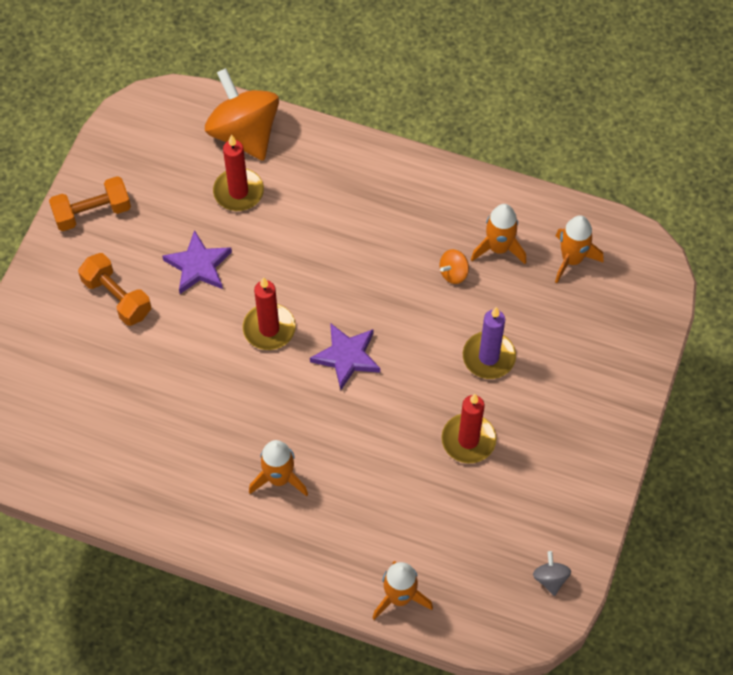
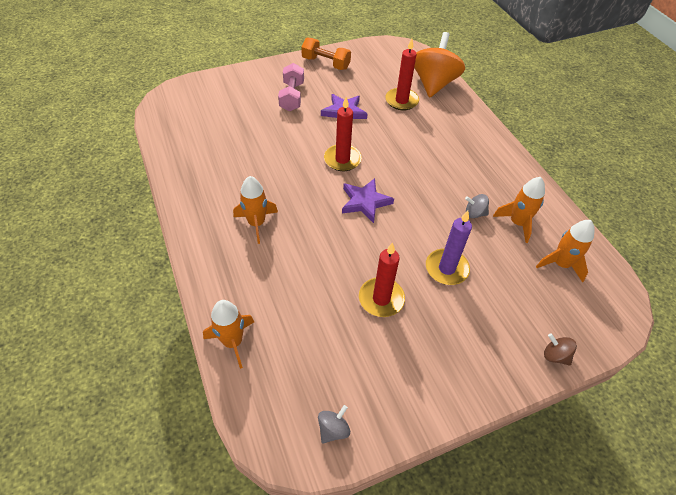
camera: 45 degrees right, 10 degrees down
(117, 297) = (292, 96): orange dumbbell -> pink dumbbell
(453, 273) = (474, 213): orange spinning top -> grey spinning top
(641, 356) = (555, 355): none -> brown spinning top

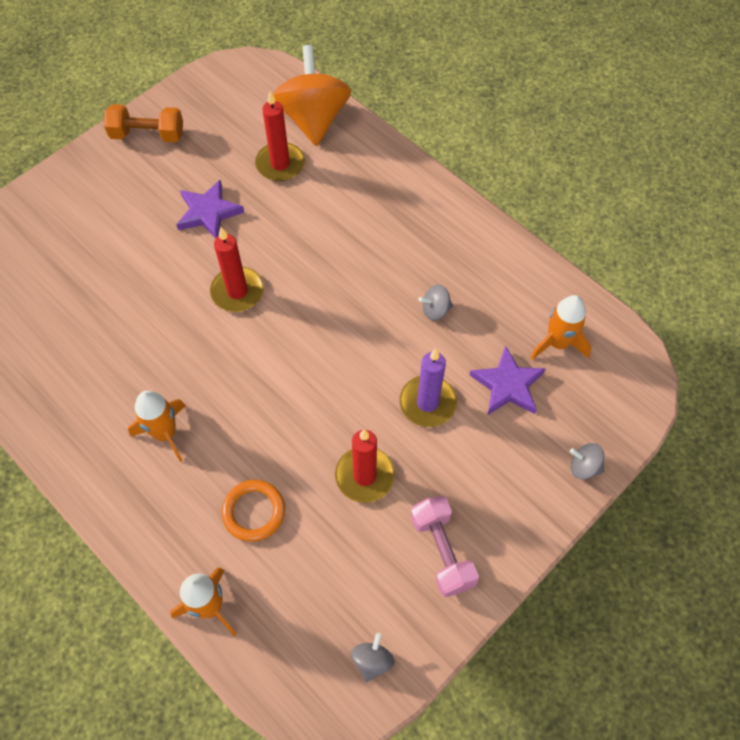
camera: 20 degrees left, 10 degrees up
(292, 96) = (124, 212): pink dumbbell -> pink dumbbell (442, 551)
(292, 292) = (254, 512): none -> orange ring
(365, 202) = (293, 346): purple star -> purple star (508, 385)
(517, 223) = (491, 304): orange rocket -> none
(555, 355) = (584, 467): brown spinning top -> grey spinning top

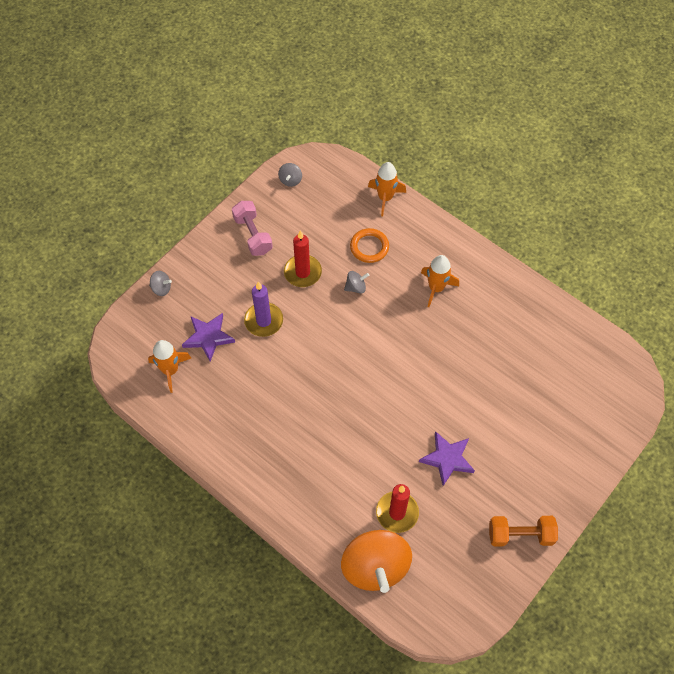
camera: 175 degrees right, 0 degrees up
(237, 291) = (409, 391): red candle -> none
(435, 310) = (260, 388): grey spinning top -> grey spinning top (356, 287)

